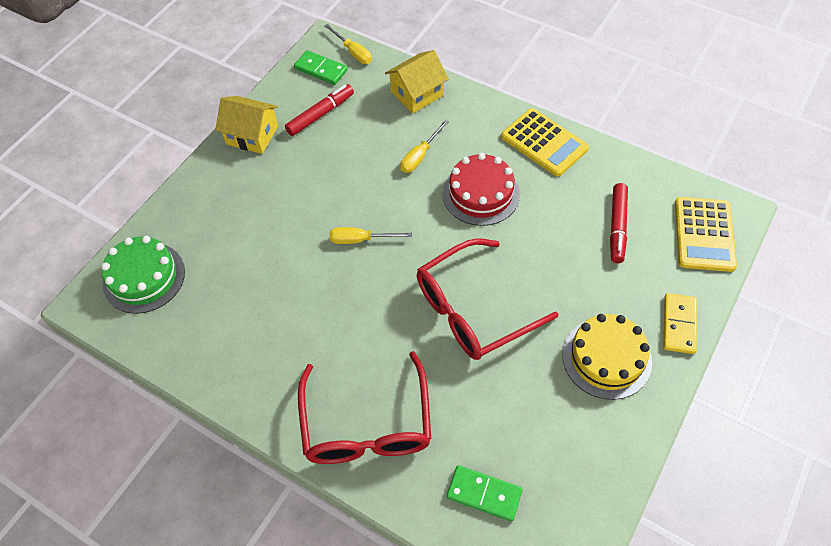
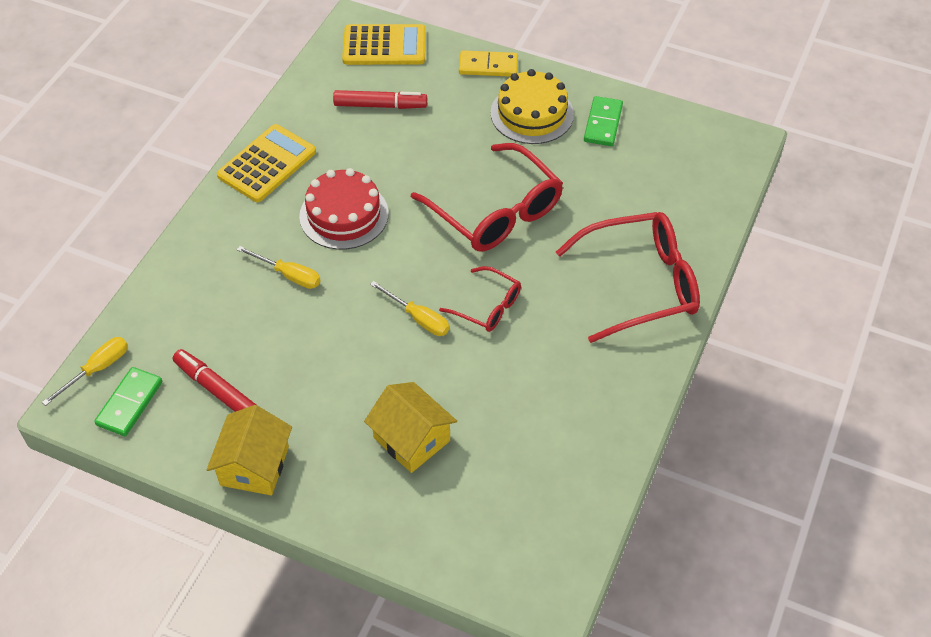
camera: 100 degrees left, 5 degrees down
(144, 277) = (501, 541): green cake -> none
(360, 240) = (418, 318): yellow screwdriver -> yellow screwdriver turned 45 degrees counterclockwise
(363, 291) = (488, 307): none -> red glasses
(417, 93) = (183, 288): yellow house -> yellow house (411, 439)
(484, 494) = (684, 192): green domino -> green domino (603, 123)

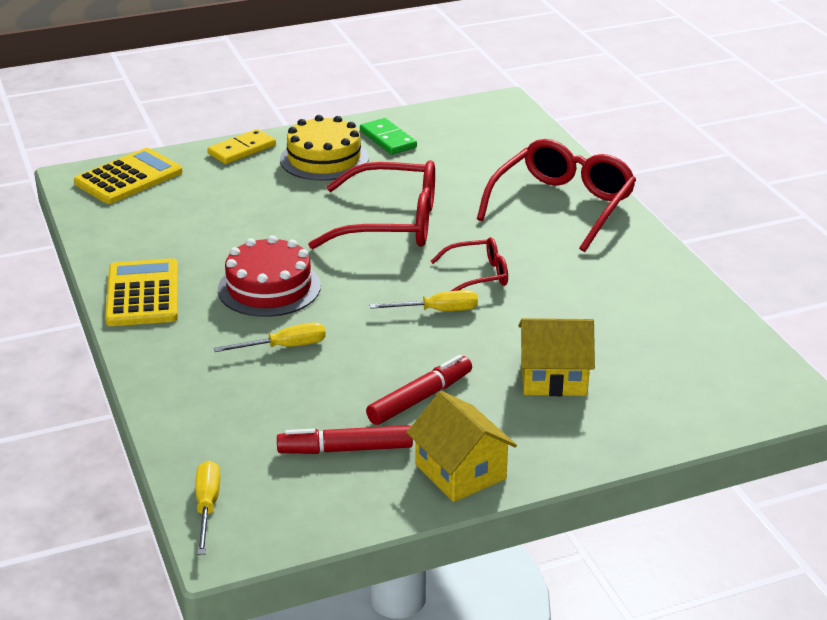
camera: 45 degrees left, 20 degrees down
(129, 403) = (279, 507): green domino -> none
(380, 105) = (187, 212): red marker -> red marker (420, 398)

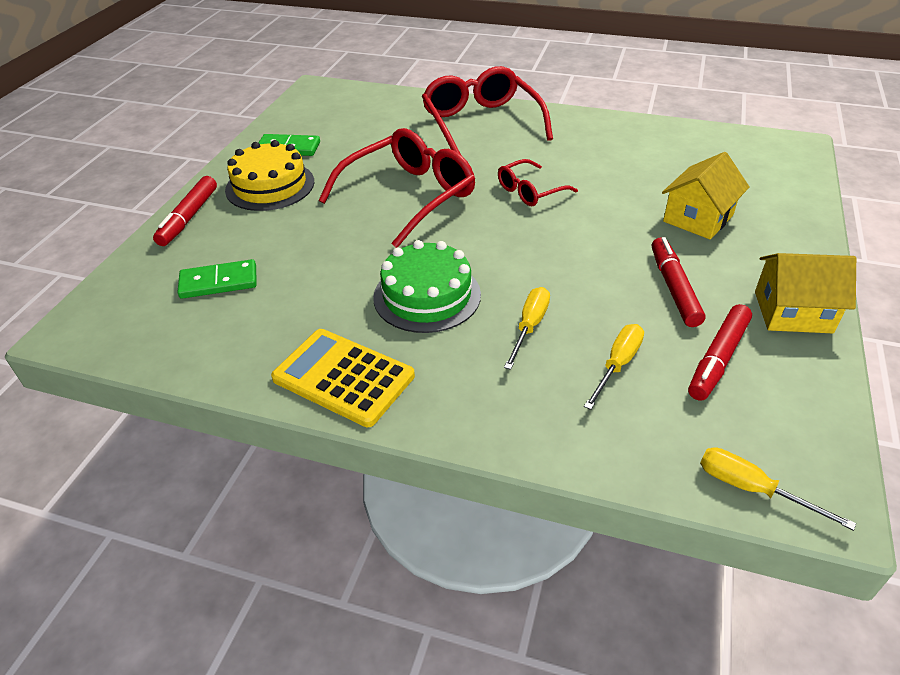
camera: 50 degrees left, 10 degrees up
(128, 177) = (127, 299): yellow calculator -> none
(185, 199) = (219, 282): none -> green domino
(242, 150) = (189, 217): yellow domino -> red marker
(269, 288) = (427, 295): red cake -> green cake
(437, 311) = (558, 228): yellow screwdriver -> yellow screwdriver (617, 365)
(478, 275) = (530, 191): red glasses -> red glasses turned 150 degrees counterclockwise

